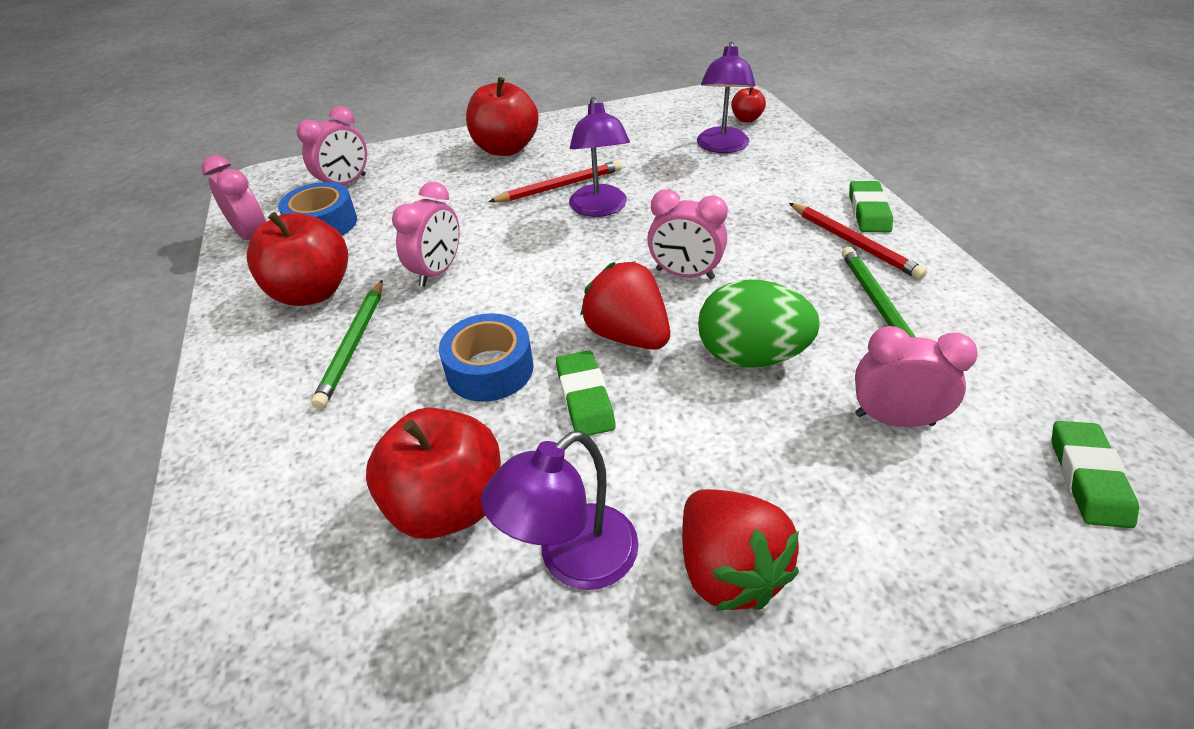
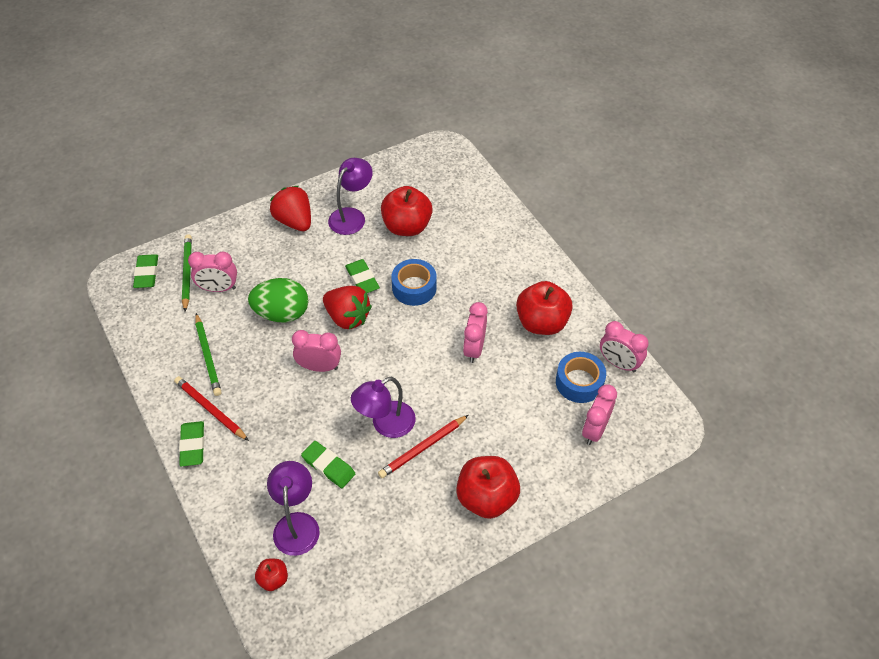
camera: 165 degrees right, 10 degrees up
(353, 345) = (493, 292): green pencil -> green pencil (187, 273)
(600, 208) = (385, 424): purple lamp -> purple lamp turned 105 degrees counterclockwise
(681, 182) = (328, 466): none -> green eraser

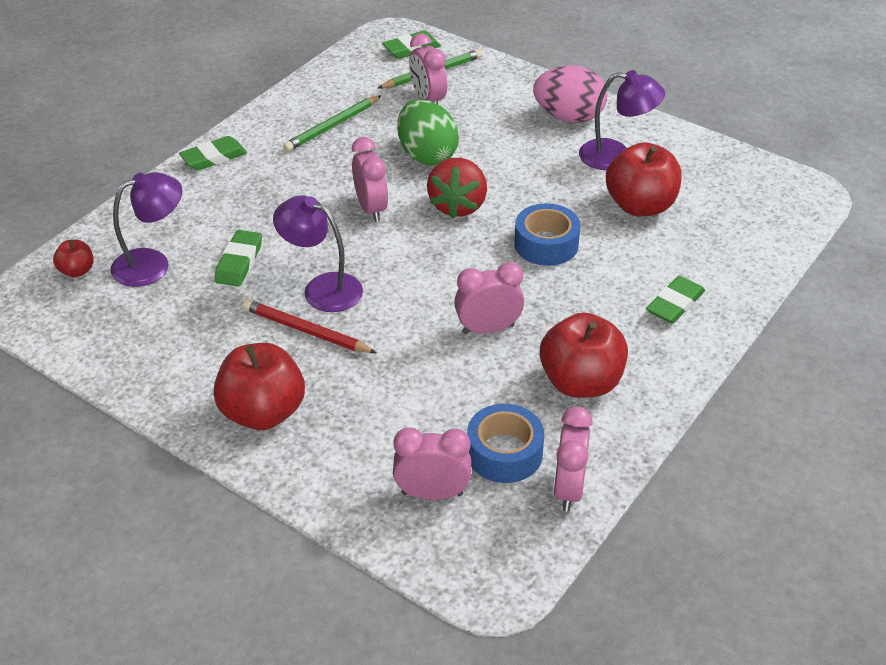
camera: 65 degrees right, 10 degrees down
(210, 409) = (265, 153): red pencil -> none
(294, 221) = (569, 117): red strawberry -> pink egg
(362, 279) = (525, 197): green eraser -> green eraser (675, 304)

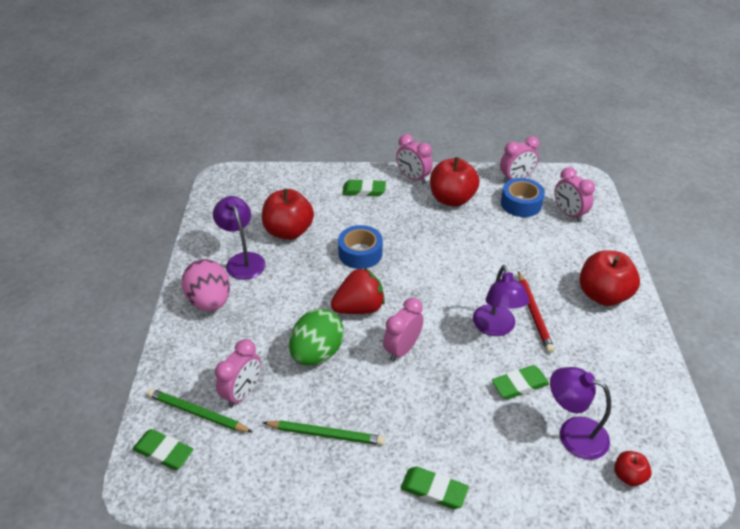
camera: 125 degrees left, 0 degrees up
(488, 329) = (451, 244): pink clock -> pink clock (413, 178)

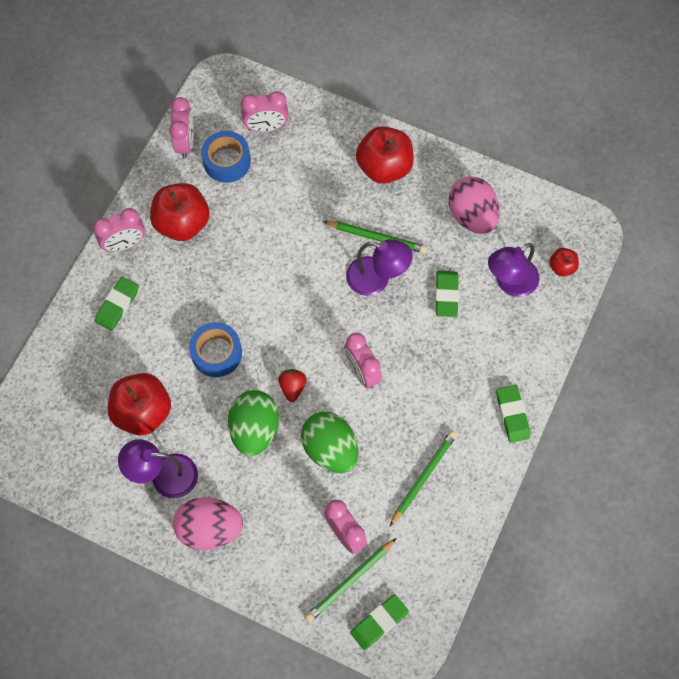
camera: 65 degrees left, 25 degrees up
(308, 298) = (254, 429): none -> green egg
(359, 308) = (292, 387): red strawberry -> red strawberry, size x0.57
(434, 490) = (512, 415): green eraser -> green eraser turned 60 degrees counterclockwise
(534, 313) = (376, 238): red pencil -> green pencil
(615, 375) = (472, 216): none -> pink egg

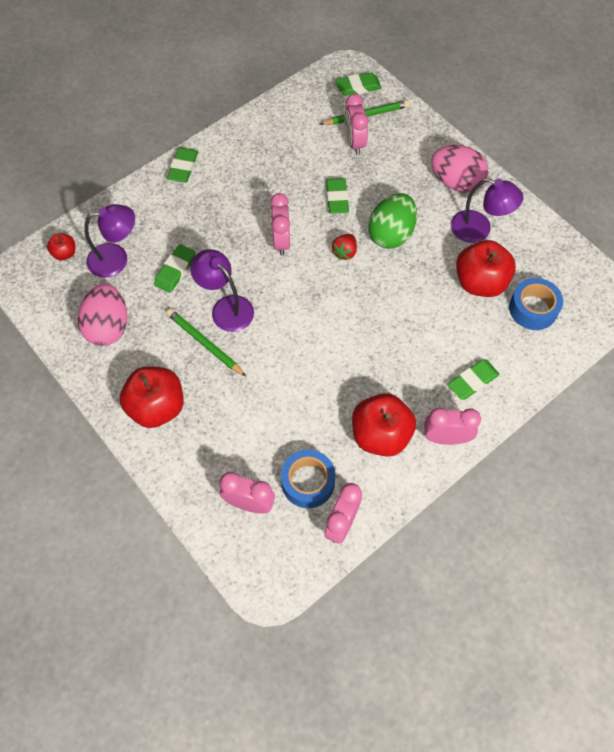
camera: 155 degrees left, 5 degrees down
(216, 353) = (397, 303): blue tape -> blue tape (533, 309)
(330, 449) = (337, 198): green egg -> green eraser
(423, 477) = (276, 154): green pencil -> none

